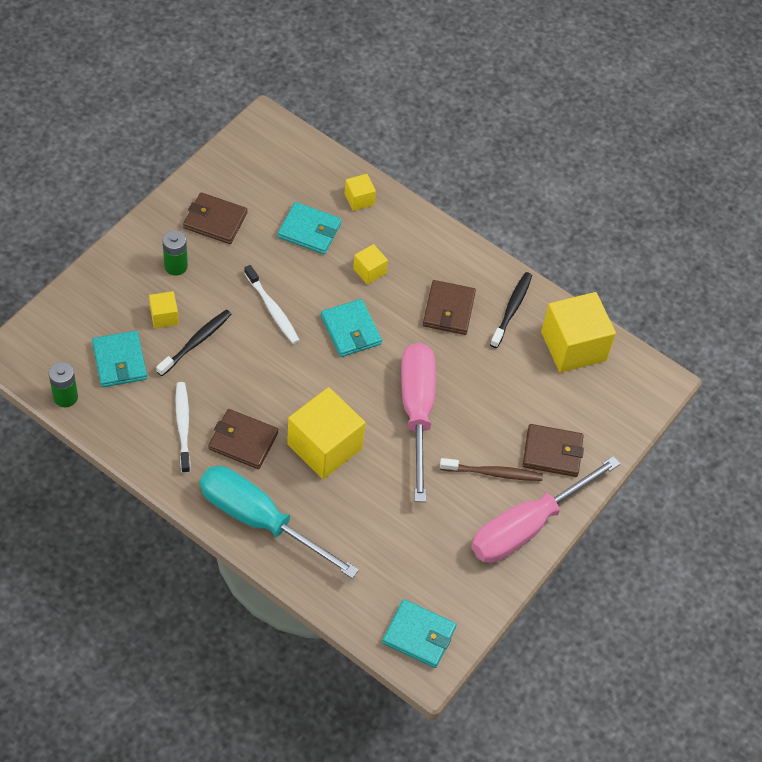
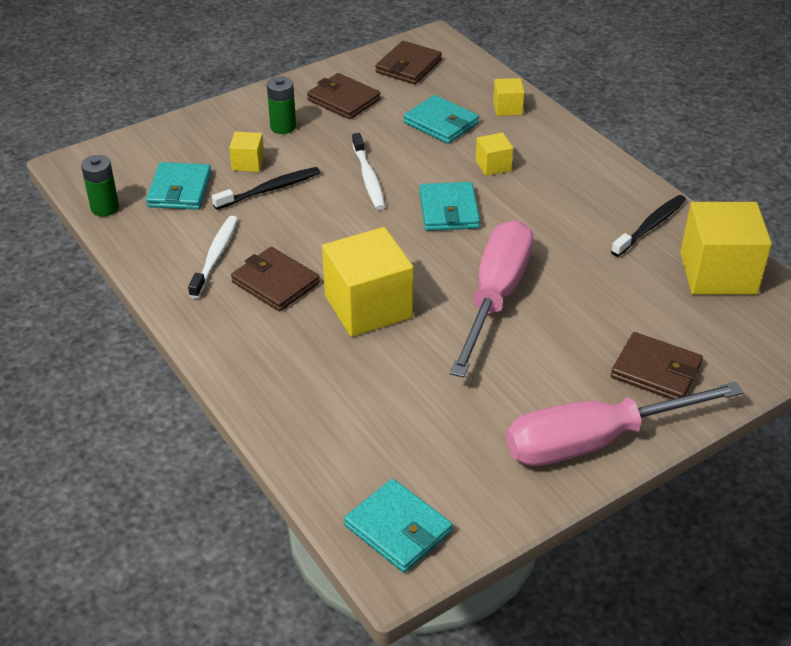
camera: 25 degrees right, 15 degrees down
(259, 520) = (254, 360): turquoise screwdriver -> none
(449, 310) = (572, 213): brown wallet -> brown wallet (408, 66)
(493, 473) = (569, 376): brown toothbrush -> none

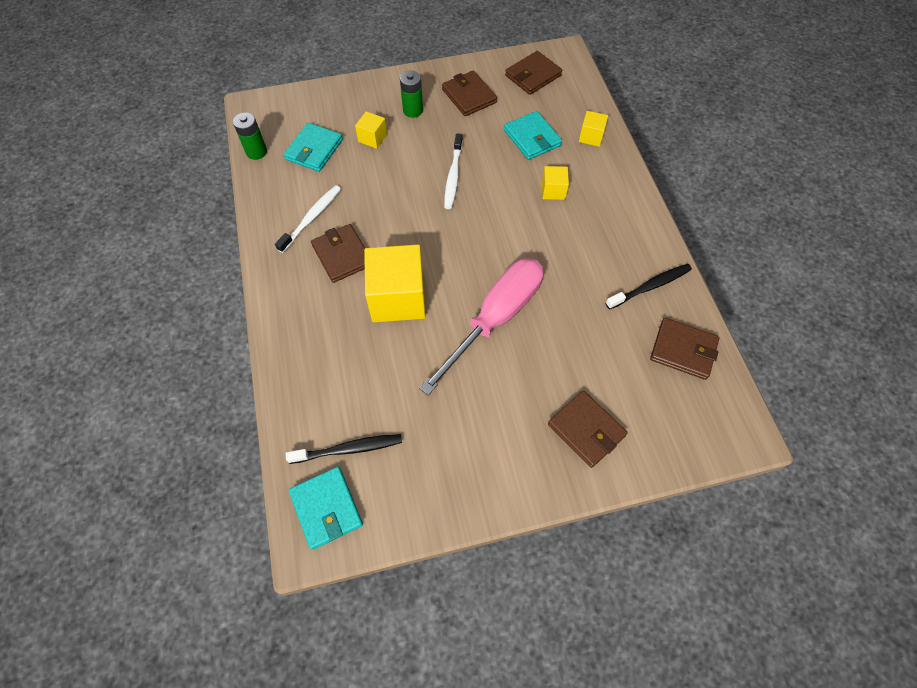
camera: 20 degrees right, 20 degrees up
(270, 189) = (377, 167): black toothbrush -> black toothbrush (348, 449)
(449, 210) = (499, 224): turquoise wallet -> none
(595, 441) = (506, 480): pink screwdriver -> none
(718, 273) = (683, 350): yellow cube -> brown wallet

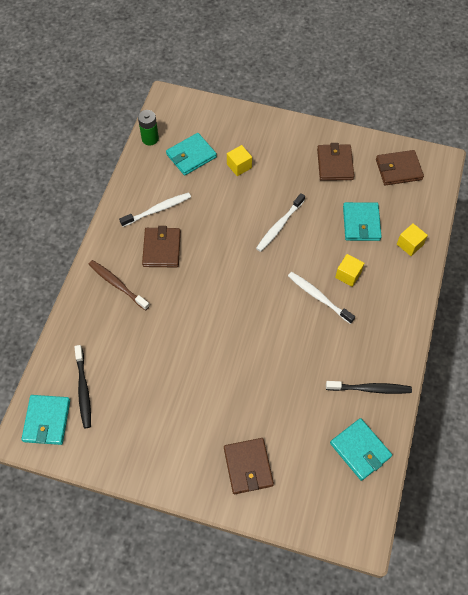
camera: 30 degrees right, 0 degrees up
(315, 315) = (117, 284): none -> brown toothbrush
(348, 449) = (83, 390): black toothbrush -> black toothbrush turned 60 degrees clockwise
(398, 298) = (180, 301): yellow cube -> none
(413, 110) = (283, 157): green battery -> none
(495, 318) = (238, 352): pink screwdriver -> none
(539, 225) = (318, 297): none -> white toothbrush
(683, 350) = (360, 450): brown wallet -> turquoise wallet

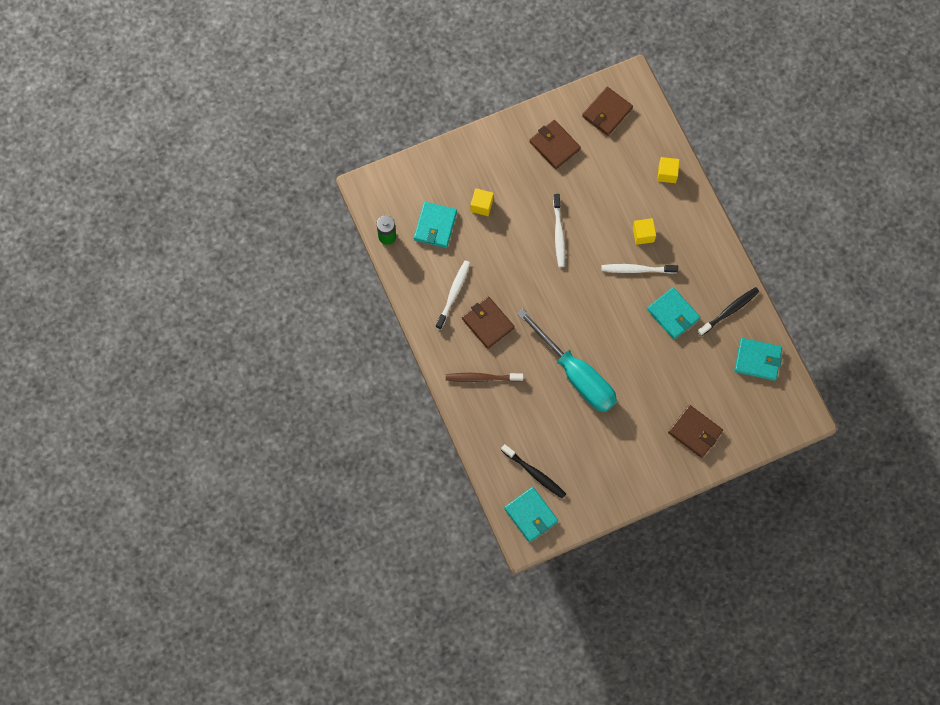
camera: 40 degrees left, 10 degrees up
(192, 339) = (576, 375): none -> turquoise screwdriver
(361, 223) = (617, 183): turquoise wallet -> turquoise wallet (673, 314)

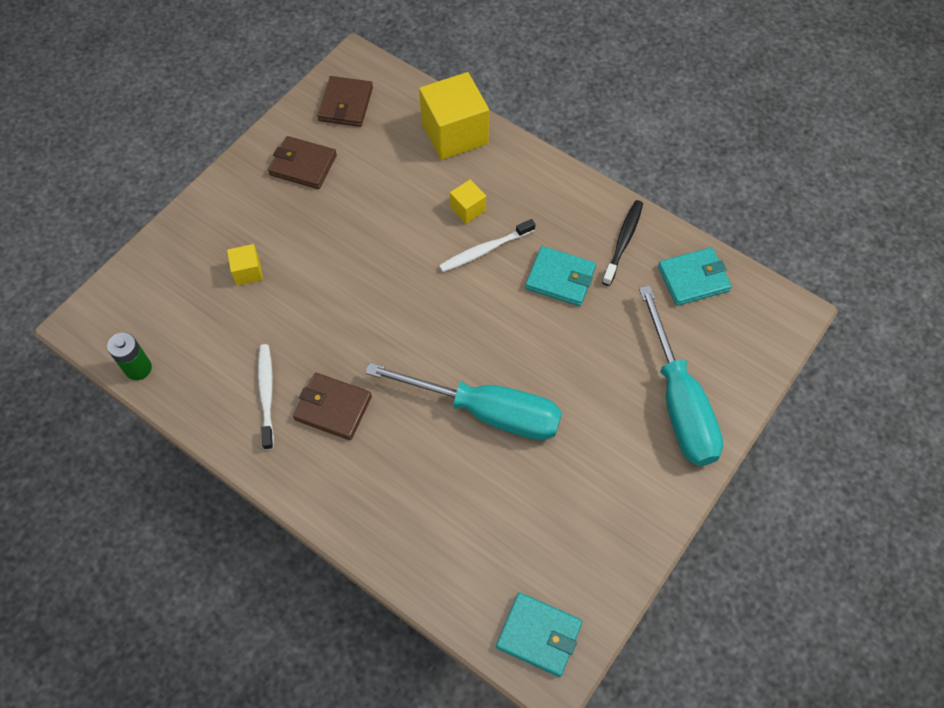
camera: 30 degrees left, 10 degrees down
(435, 226) = (198, 324): turquoise wallet -> none
(482, 378) = (364, 482): brown toothbrush -> none
(534, 473) = (509, 572): black toothbrush -> none
(558, 234) = (364, 257): white toothbrush -> none
(667, 173) = (454, 133): yellow cube -> yellow cube, size x2.10
(695, 432) = (679, 402): brown wallet -> turquoise screwdriver

